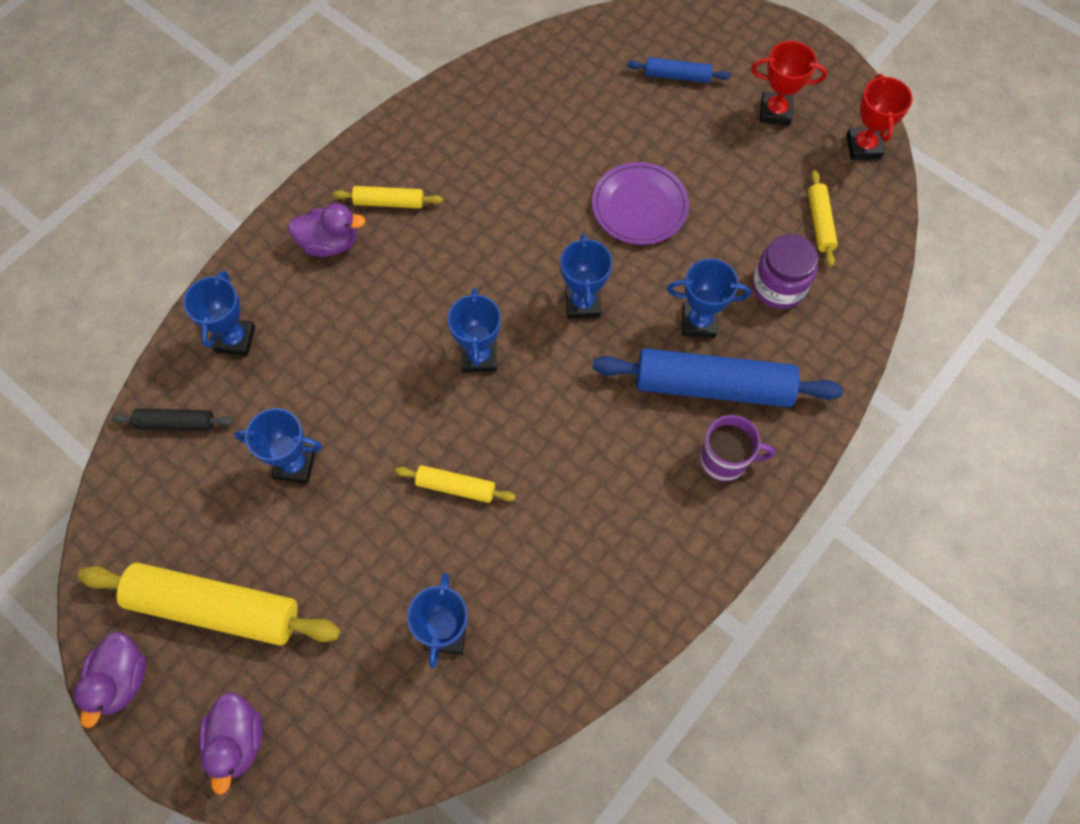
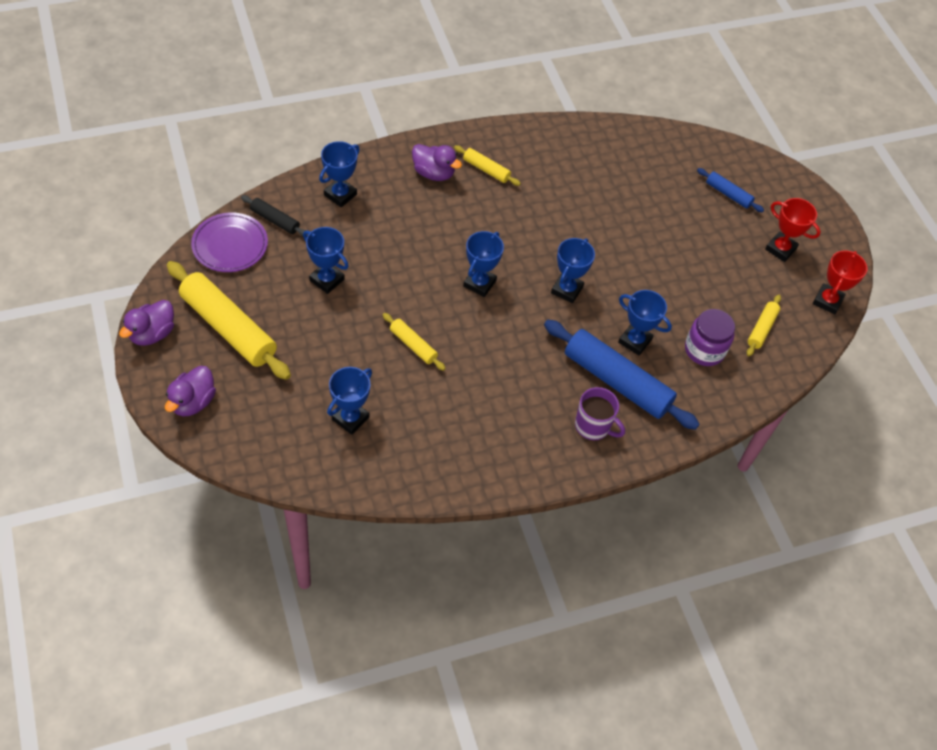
camera: 25 degrees right, 10 degrees down
(639, 206) = (645, 255): purple plate -> purple plate (230, 245)

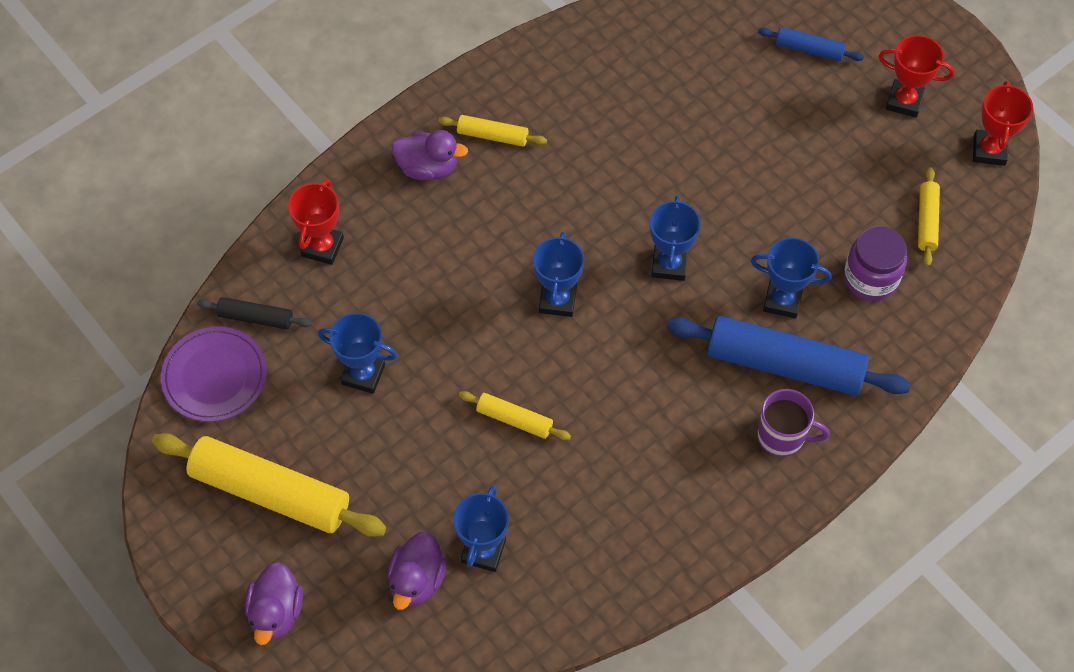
camera: 15 degrees left, 5 degrees up
(152, 334) = (177, 541): purple duck -> purple duck (417, 580)
(340, 195) = (322, 247): blue trophy -> red trophy

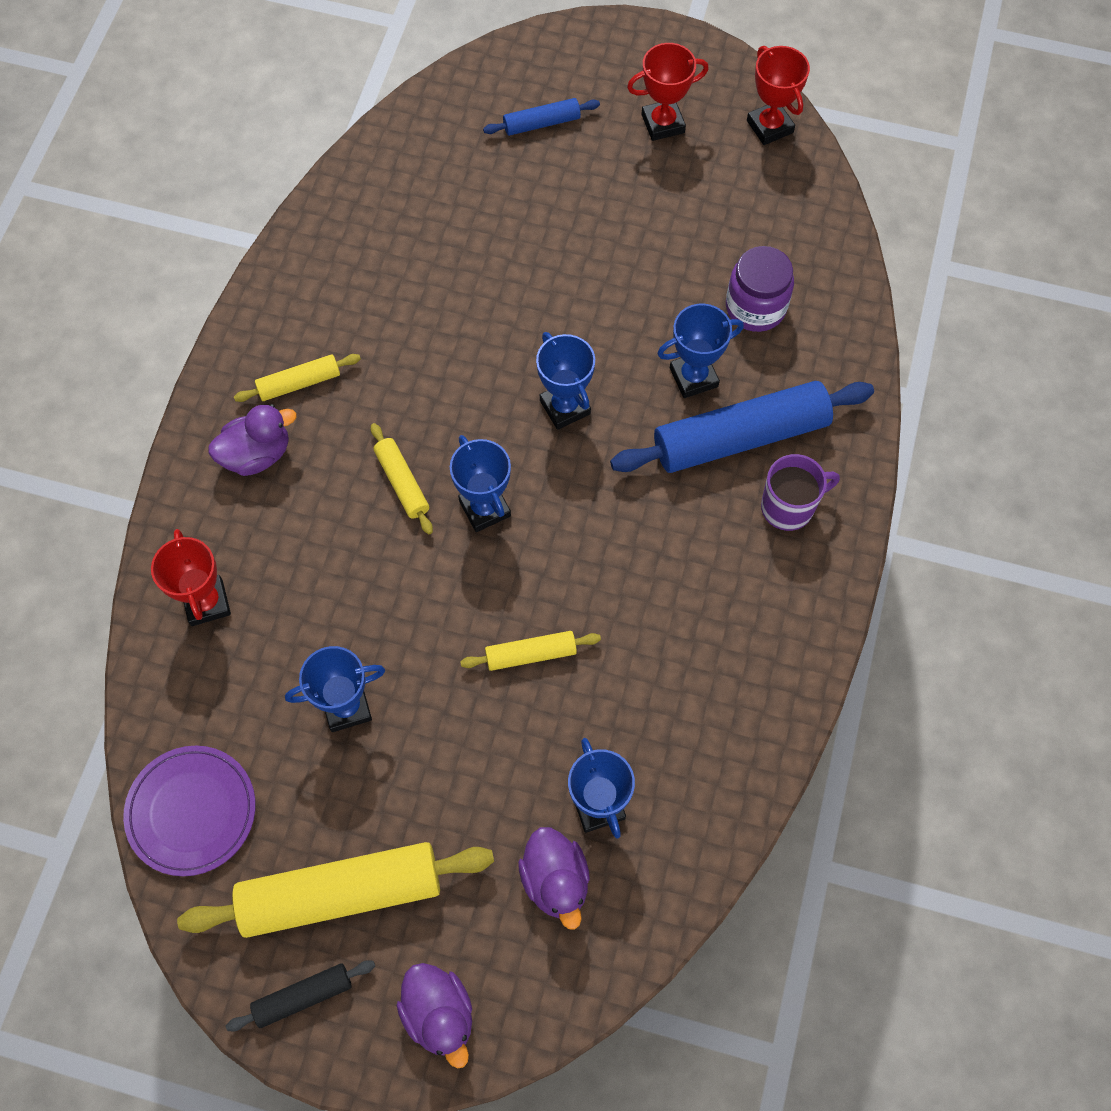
camera: 35 degrees left, 5 degrees up
(255, 318) = (190, 721): black rolling pin -> black rolling pin (303, 997)
(927, 221) = (765, 224): yellow rolling pin -> yellow rolling pin (402, 482)

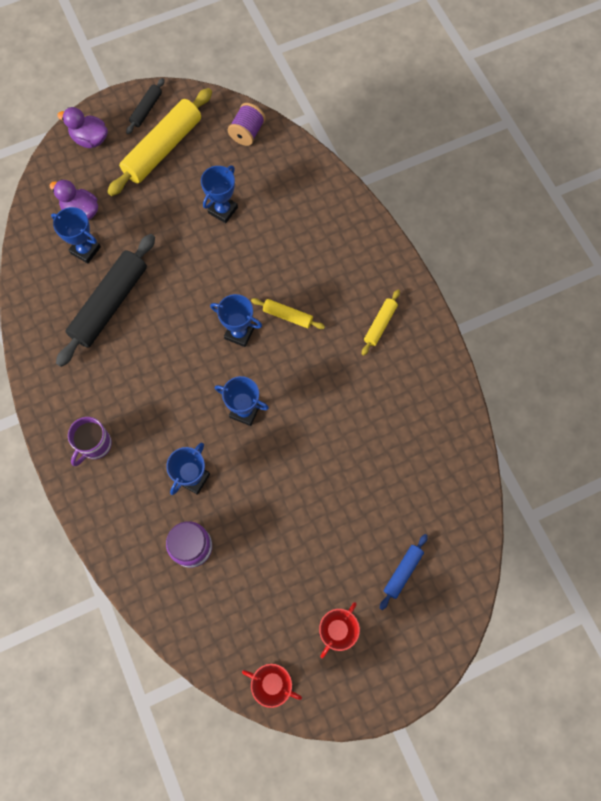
camera: 140 degrees right, 5 degrees up
(192, 811) = (247, 133): purple plate -> purple spool
(207, 602) = (320, 205): red trophy -> none
(257, 454) = (364, 278): purple duck -> none
(531, 654) = (163, 287): yellow rolling pin -> none
(626, 687) = (110, 304): none -> black rolling pin
(740, 438) = (145, 463): blue rolling pin -> none

